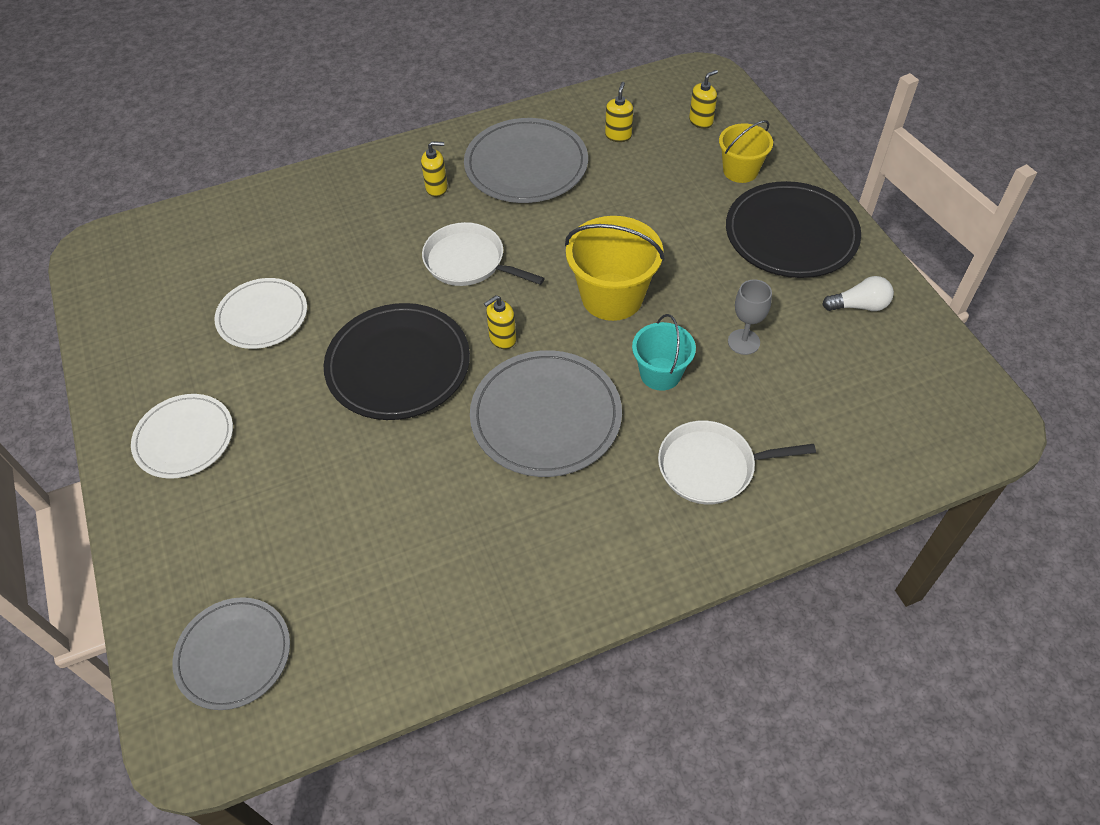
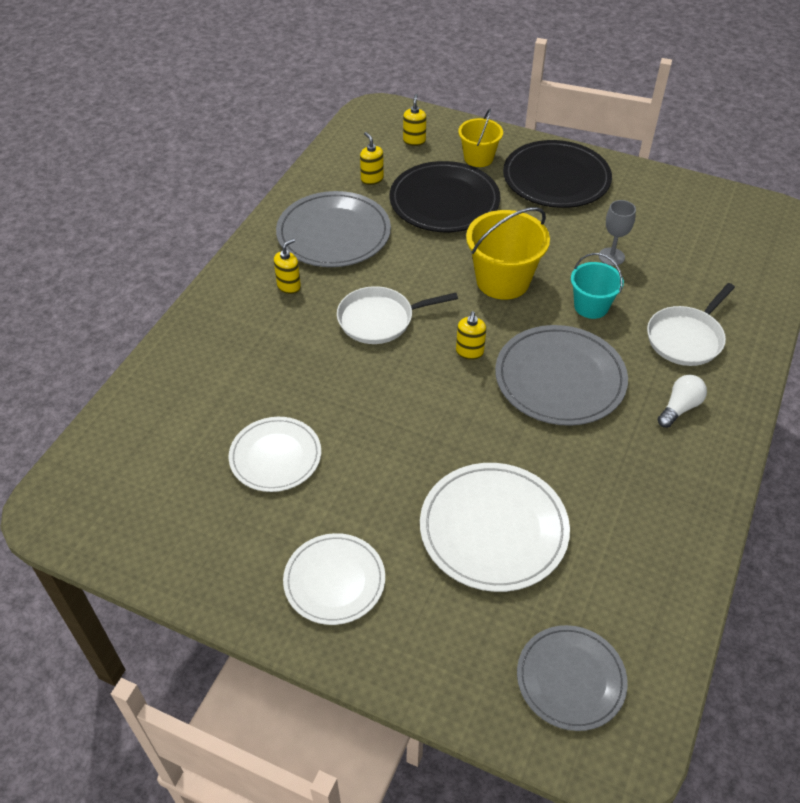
camera: 45 degrees left, 5 degrees down
(332, 494) = (493, 529): none -> white plate
(398, 365) = (423, 416): black plate -> black plate (444, 201)
(859, 306) = (644, 196): white light bulb -> white light bulb (679, 408)

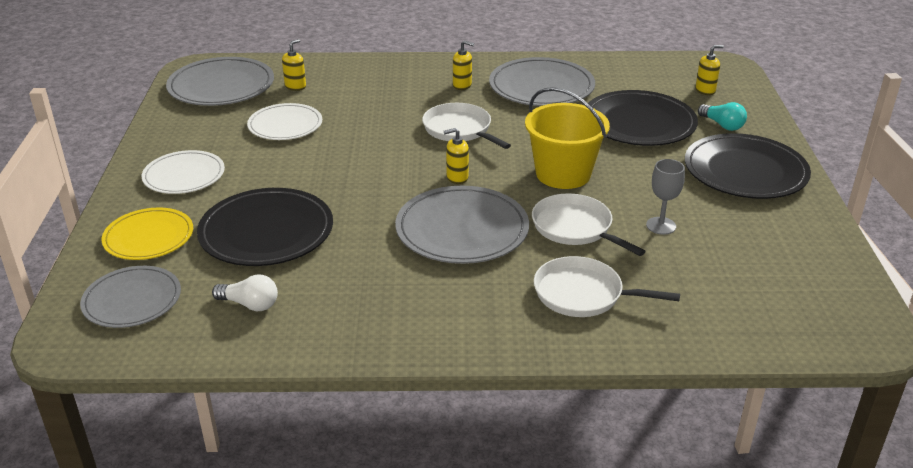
camera: 65 degrees right, 15 degrees down
(128, 495) = (221, 86): none -> grey plate
(372, 179) = (628, 85): yellow soap dispenser -> yellow soap dispenser (295, 86)
(453, 642) = (148, 237): none -> yellow plate
(478, 158) = (722, 125): yellow bucket -> turquoise light bulb
(493, 529) = (266, 232): white plate -> black plate
(591, 306) = (575, 228): turquoise bucket -> white pan
(679, 408) = (478, 306): white light bulb -> white light bulb (250, 304)

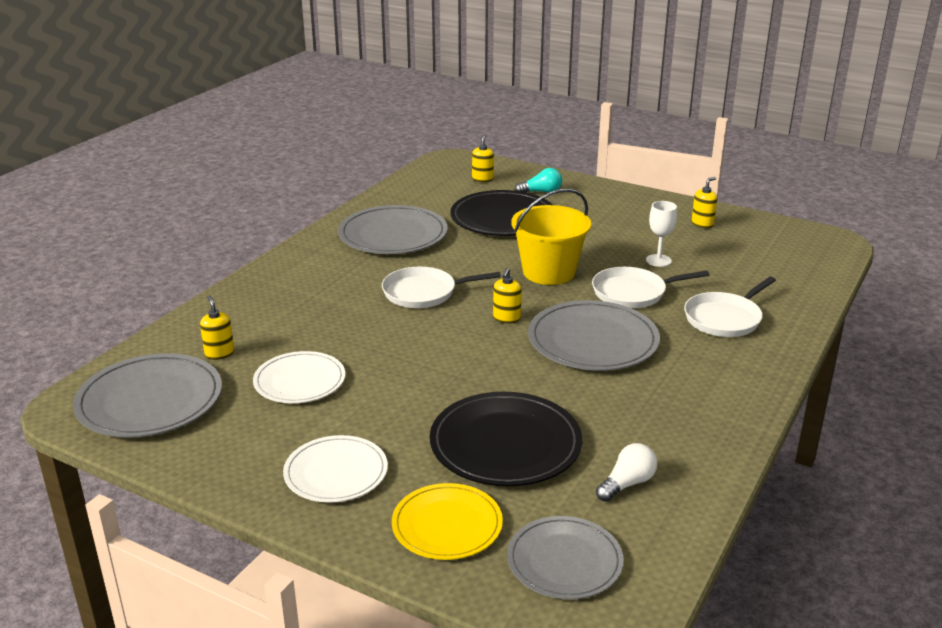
camera: 60 degrees left, 5 degrees down
(462, 85) = (342, 267): yellow soap dispenser -> yellow soap dispenser (702, 224)
(661, 226) = (658, 260): grey goblet -> white goblet
(745, 171) = (613, 207): black plate -> none

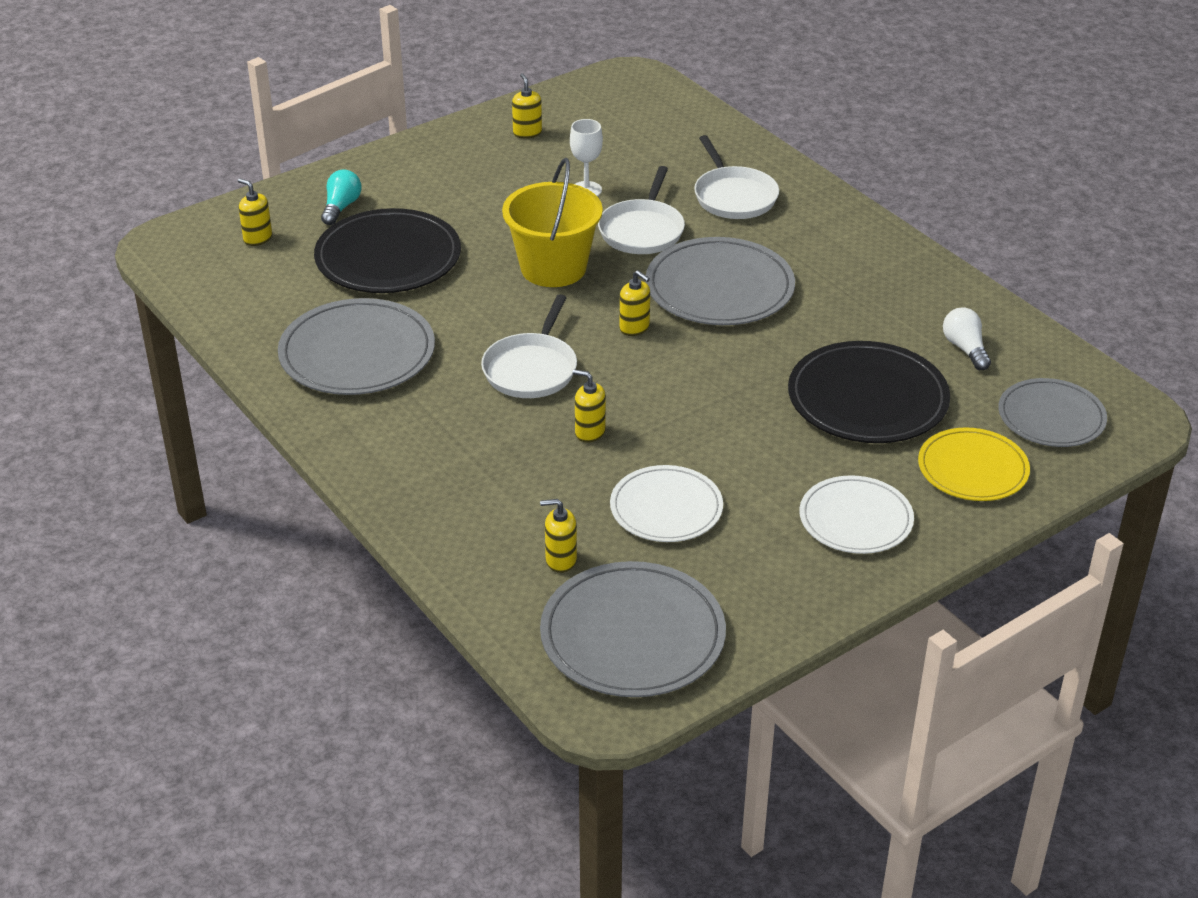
camera: 65 degrees left, 10 degrees up
(368, 331) = (590, 432): none -> yellow soap dispenser

